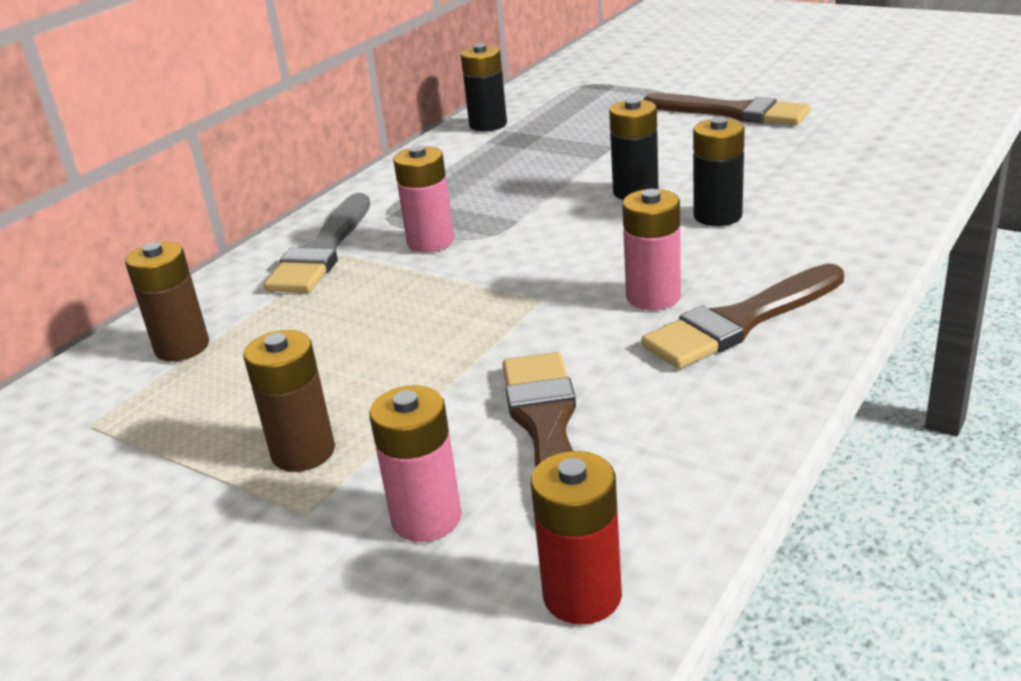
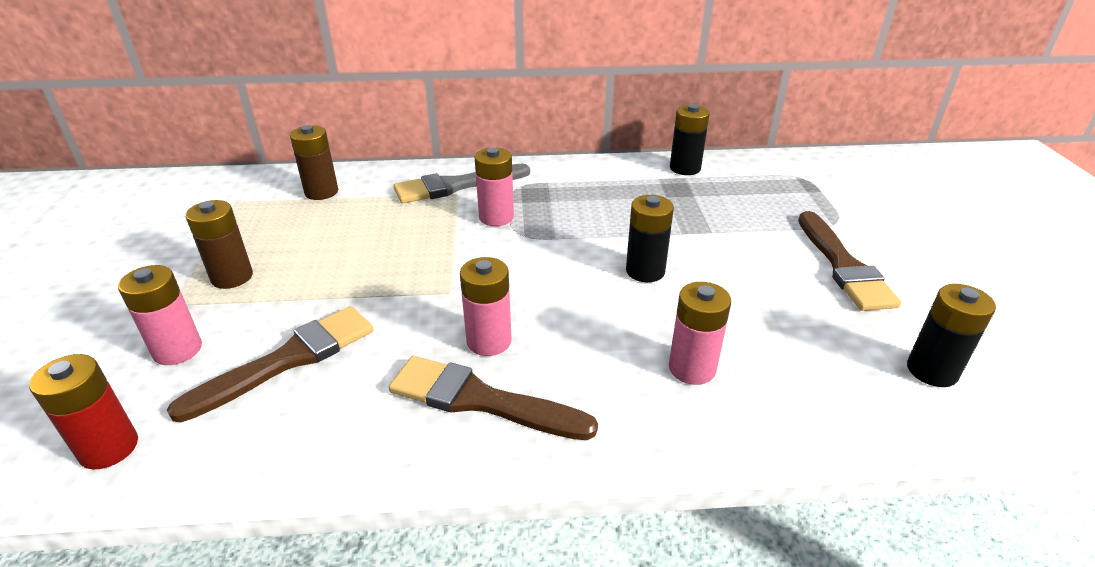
camera: 50 degrees right, 5 degrees up
(717, 216) = (643, 326): black battery -> black battery (932, 371)
(797, 211) = (692, 368): none -> pink battery

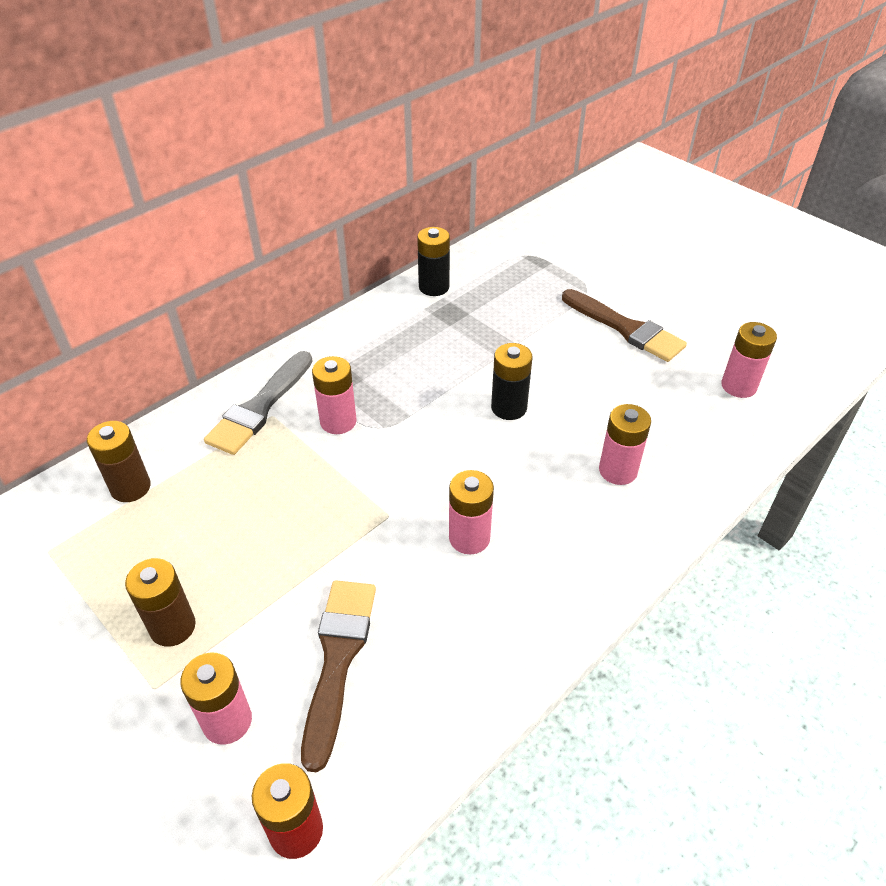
camera: 40 degrees left, 10 degrees up
(480, 400) = (518, 586): brown brush -> none
(932, 371) = (738, 386): black battery -> pink battery

